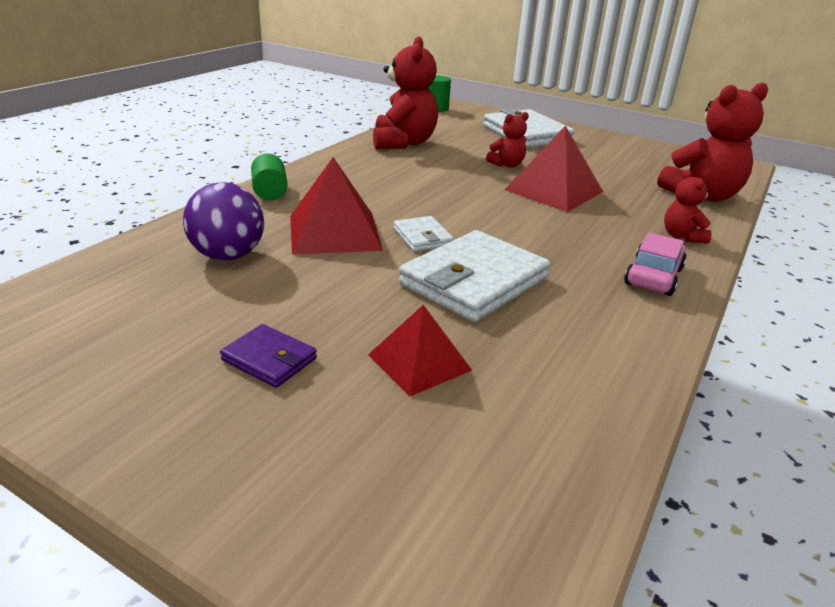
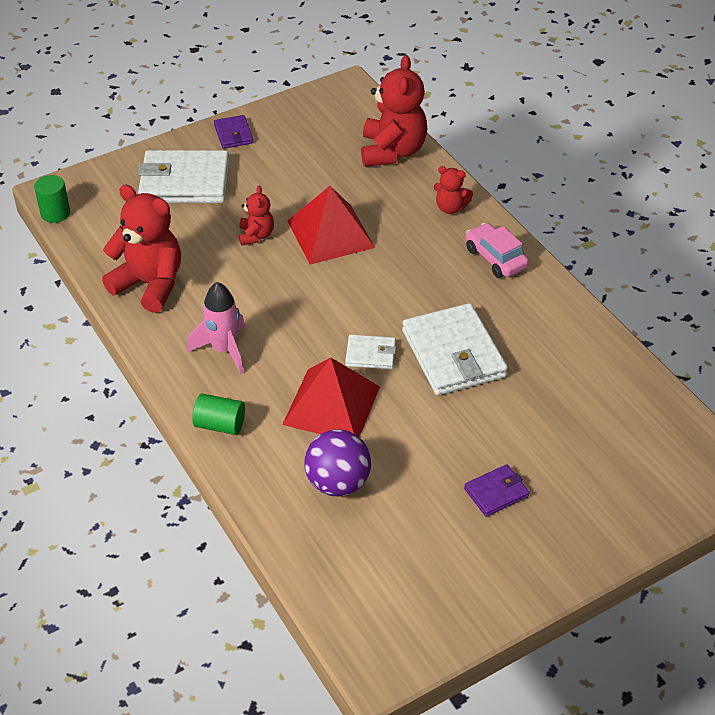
camera: 60 degrees left, 15 degrees up
(361, 178) = (224, 350): none -> pink rocket
(419, 362) = (534, 421): red pyramid -> none
(604, 138) = (233, 134): none -> purple wallet

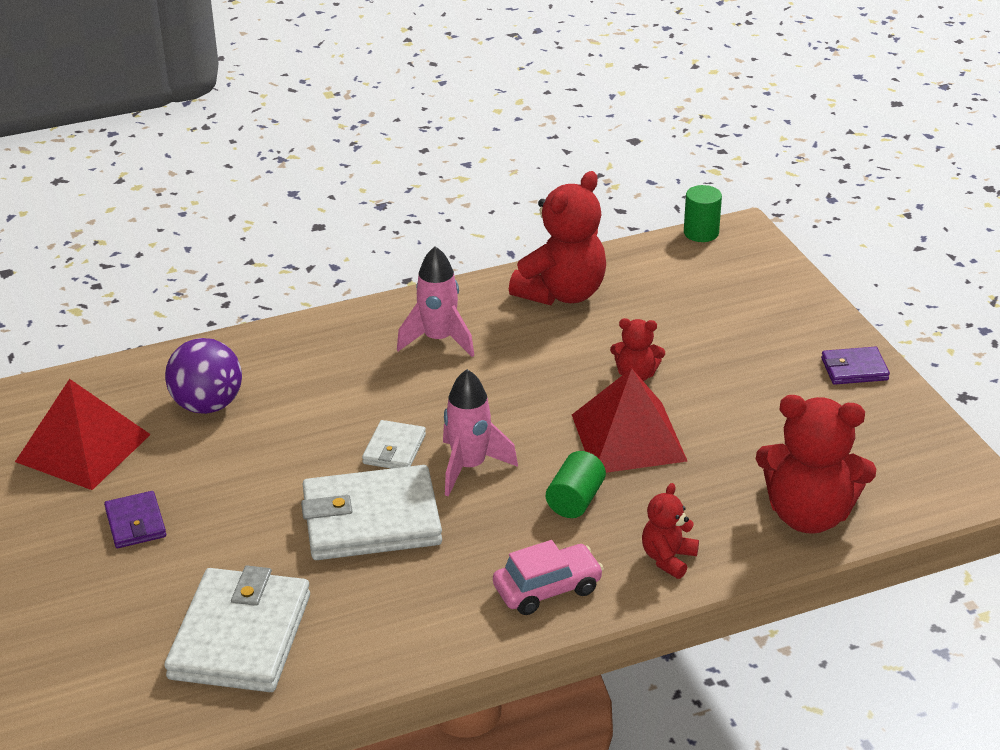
camera: 100 degrees right, 10 degrees down
(184, 182) = (751, 325): white wallet -> white wallet (240, 636)
(220, 425) = (325, 331): green cylinder -> green cylinder (575, 500)
(331, 405) = (323, 411): red pyramid -> red pyramid (83, 447)
(382, 310) = (469, 467): none -> pink rocket

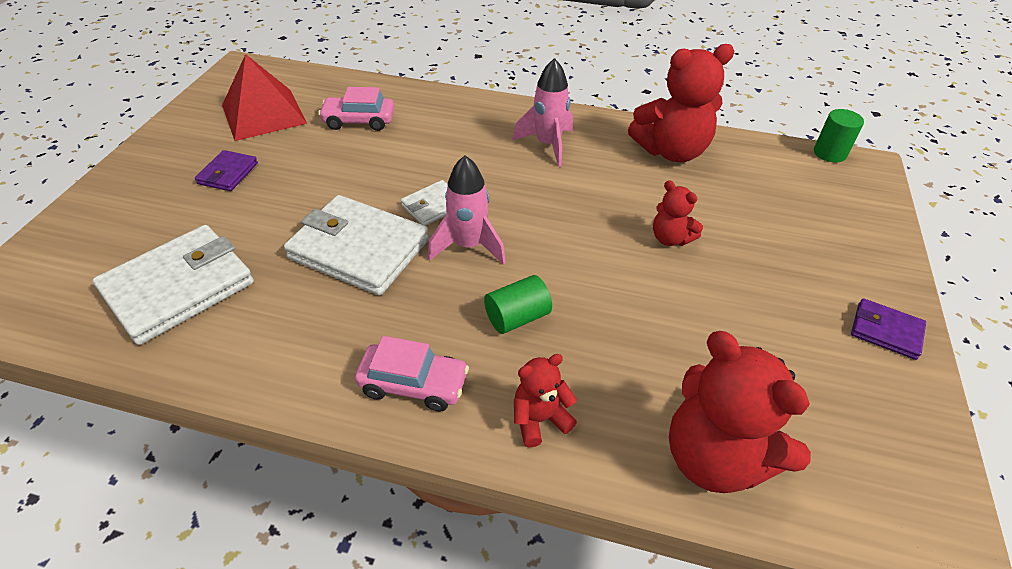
camera: 35 degrees right, 10 degrees up
(207, 405) = (359, 121): purple ball -> pink car
(628, 437) = (614, 287): red pyramid -> none

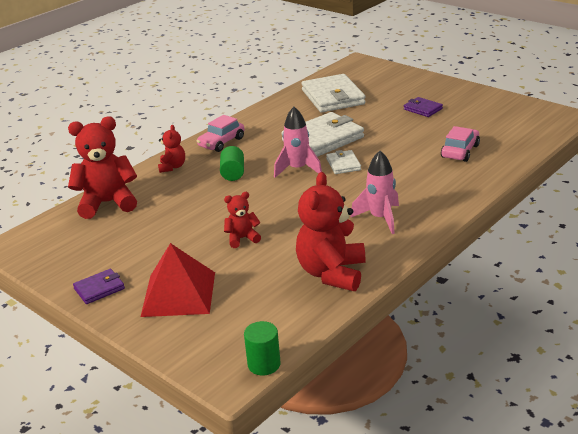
camera: 120 degrees right, 15 degrees down
(264, 114) = (489, 121): red pyramid -> red pyramid (179, 294)

